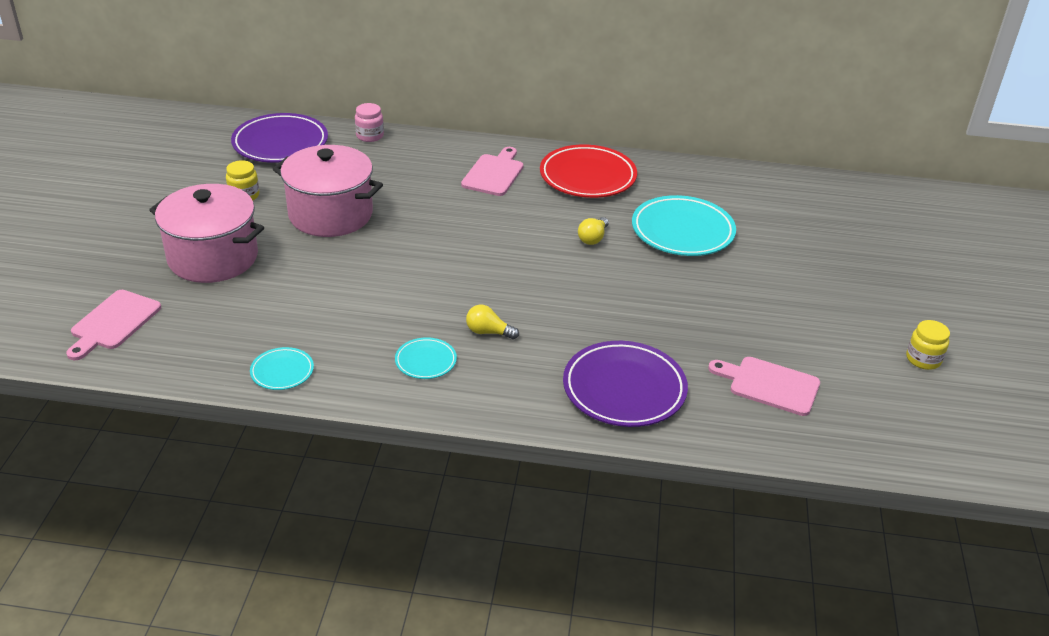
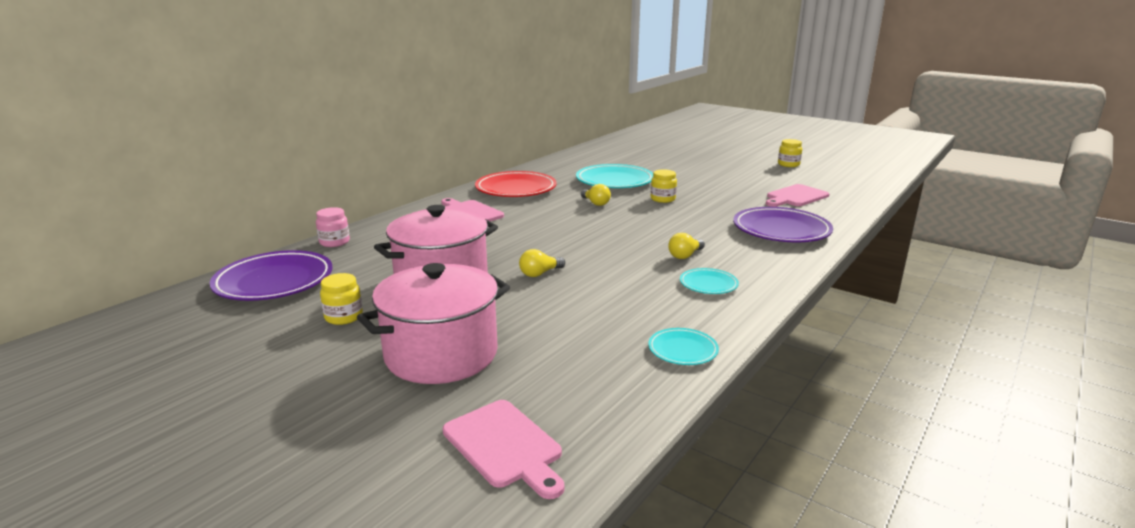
camera: 60 degrees left, 15 degrees down
(381, 258) = (540, 273): none -> yellow light bulb
(652, 280) = (663, 199): none -> yellow jar

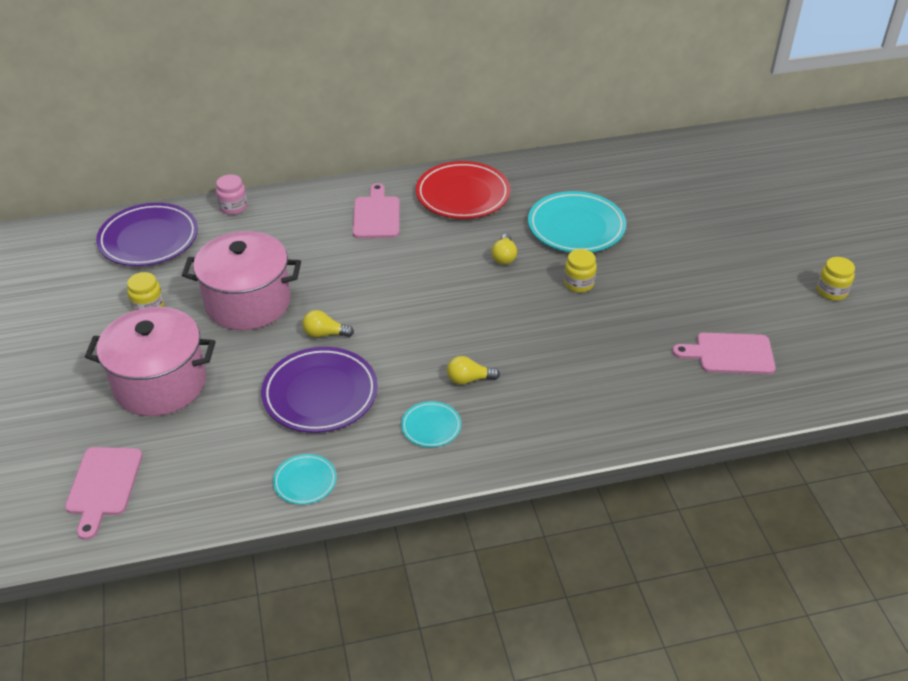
camera: 40 degrees right, 20 degrees up
(781, 230) = (617, 397): purple plate -> purple plate (320, 394)

